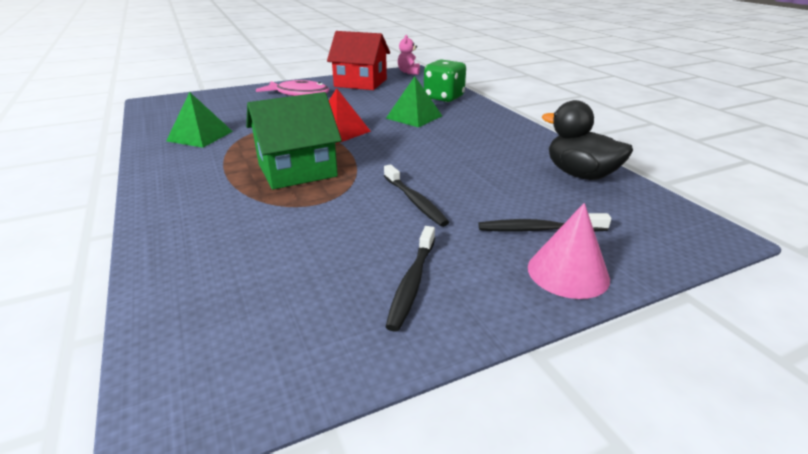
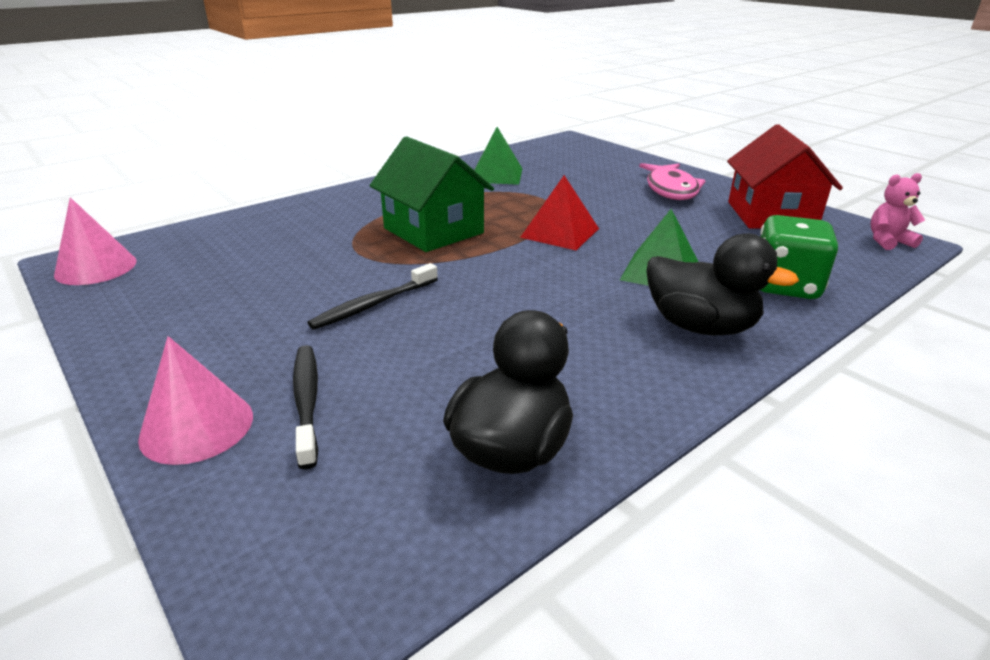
camera: 75 degrees right, 0 degrees up
(218, 387) = (96, 267): none -> pink cone
(412, 283) = (200, 322): black toothbrush -> none
(477, 120) = (700, 326): none -> black duck

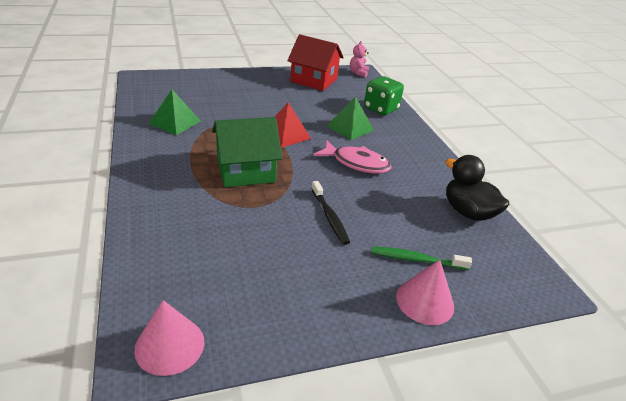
camera: 70 degrees left, 5 degrees up
(306, 401) = (416, 260): black toothbrush -> green toothbrush
(670, 189) = (259, 86): pink fish -> pink fish (356, 163)
(700, 326) = (402, 139): black duck -> none

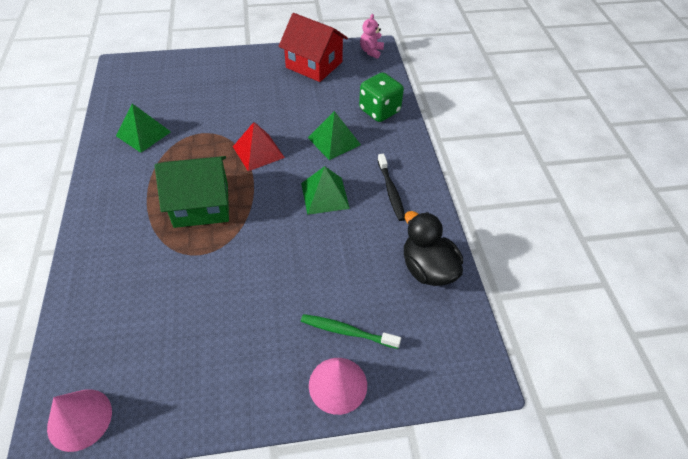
camera: 10 degrees right, 15 degrees up
(330, 217) = (273, 271): black toothbrush -> black toothbrush (391, 191)
(356, 163) = (324, 195): pink fish -> green pyramid

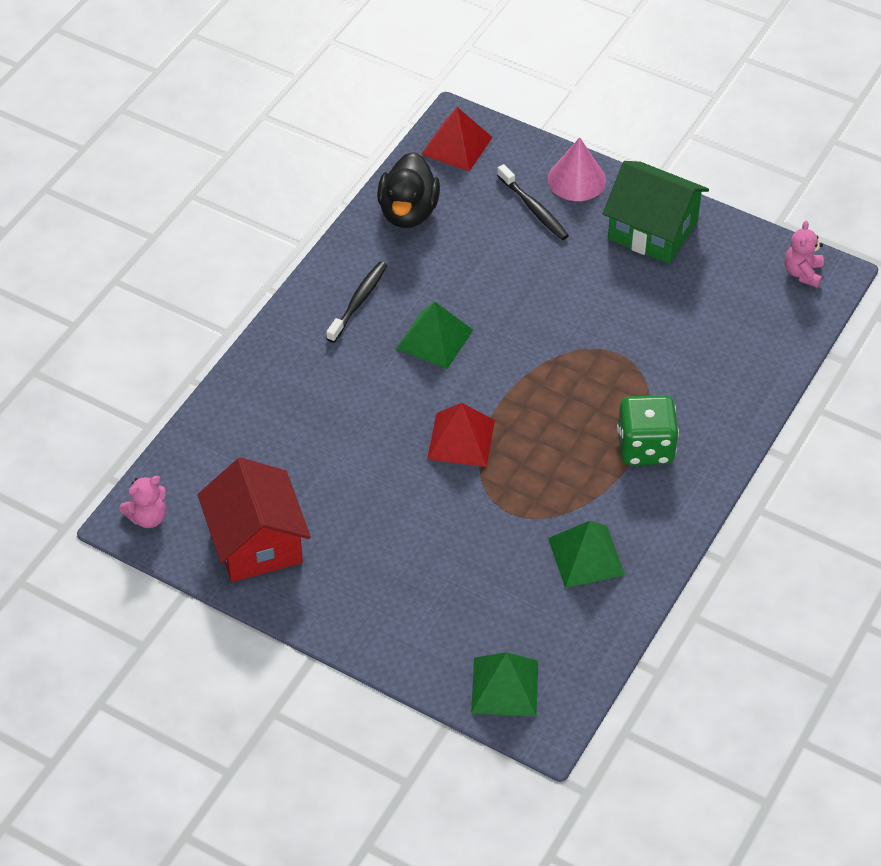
camera: 140 degrees left, 0 degrees up
(79, 419) = (803, 273): pink cone -> pink teddy bear
(201, 205) = (579, 407): green house -> green house (652, 230)
(334, 141) = (356, 400): green pyramid -> green pyramid (505, 686)
(347, 332) = (534, 208): green toothbrush -> black toothbrush
(379, 111) = (254, 408): green dice -> green dice (645, 447)
(456, 351) = (456, 145): none -> red pyramid

